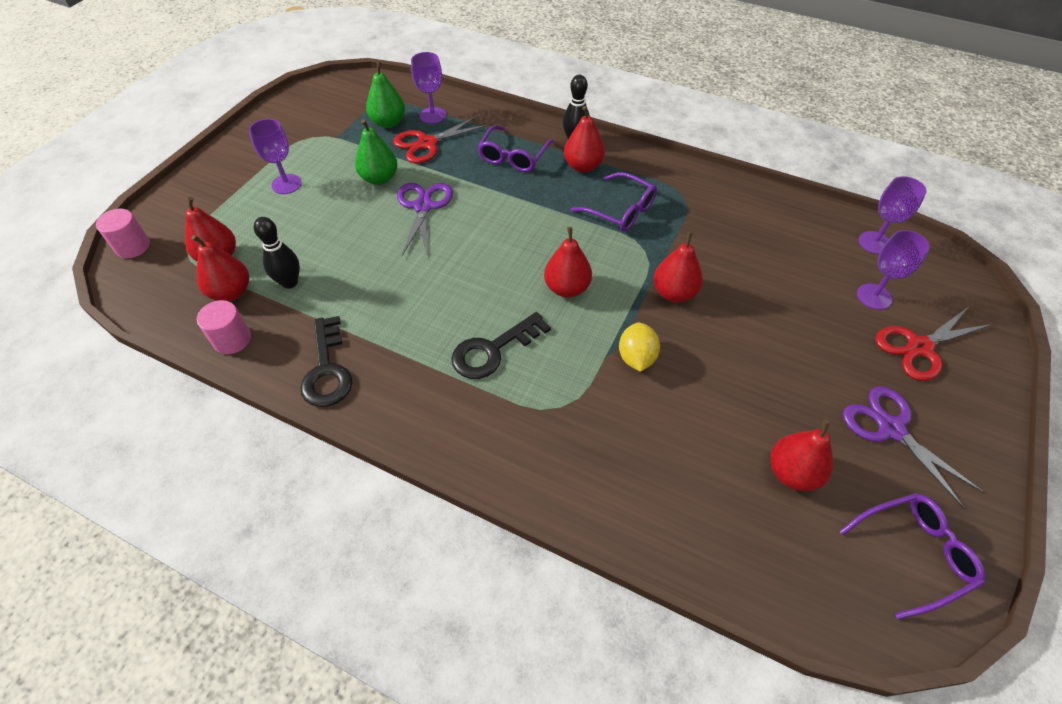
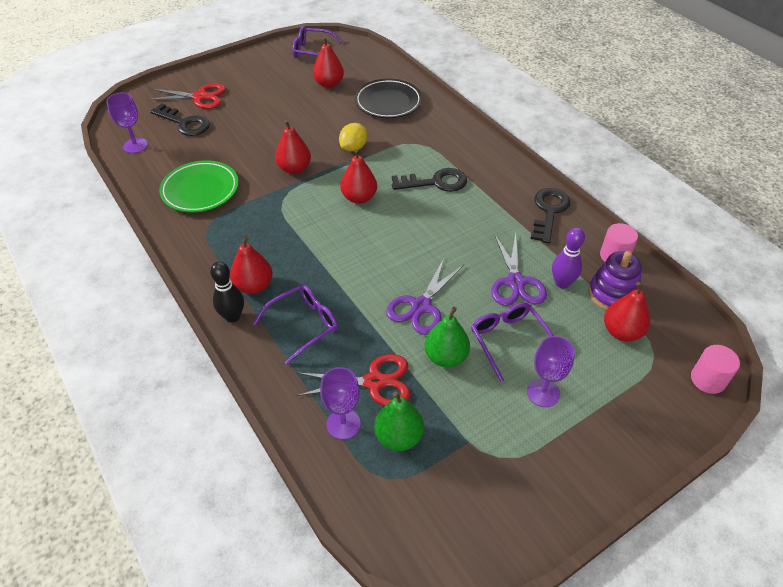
camera: 150 degrees left, 5 degrees down
(231, 292) = (612, 294): red pear -> purple stacking toy
(289, 282) = (562, 283): black bowling pin -> purple bowling pin
(621, 210) = (267, 234): purple glasses -> purple glasses (508, 340)
(666, 476) = (388, 102): none -> black plate
(737, 225) = (200, 190): none -> green plate
(874, 296) = (184, 123): purple goblet -> black key
(891, 428) = (264, 80): purple scissors -> purple scissors (516, 282)

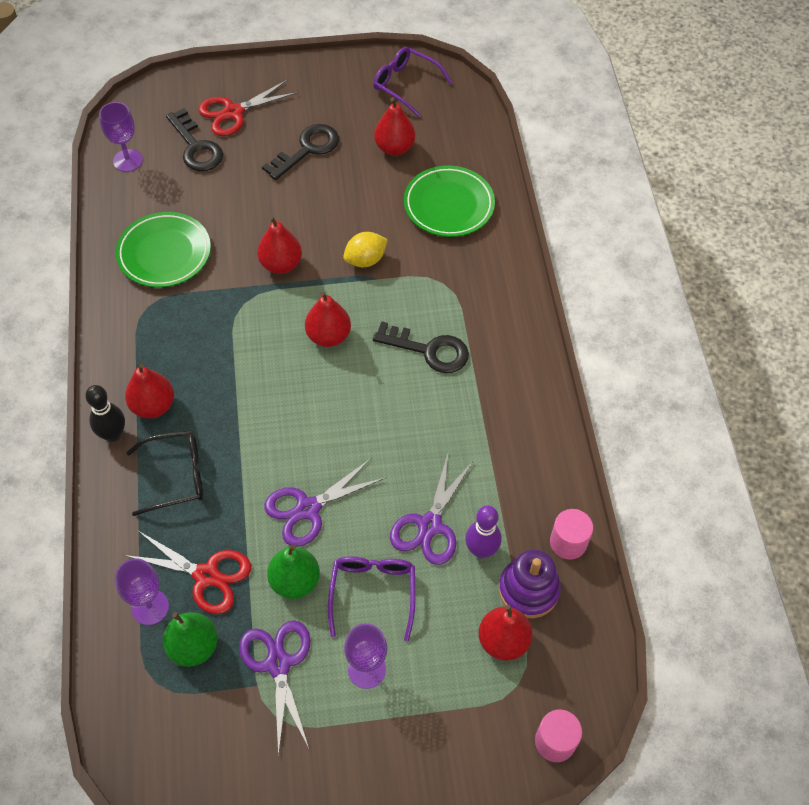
camera: 25 degrees right, 10 degrees up
(200, 97) = (233, 112): red scissors -> red scissors turned 120 degrees clockwise
(304, 324) = (176, 476): purple glasses -> black glasses
(388, 102) = (448, 205): black plate -> green plate
(474, 419) = (278, 664): none -> purple scissors
(549, 212) = (535, 449): black key -> black key (307, 149)

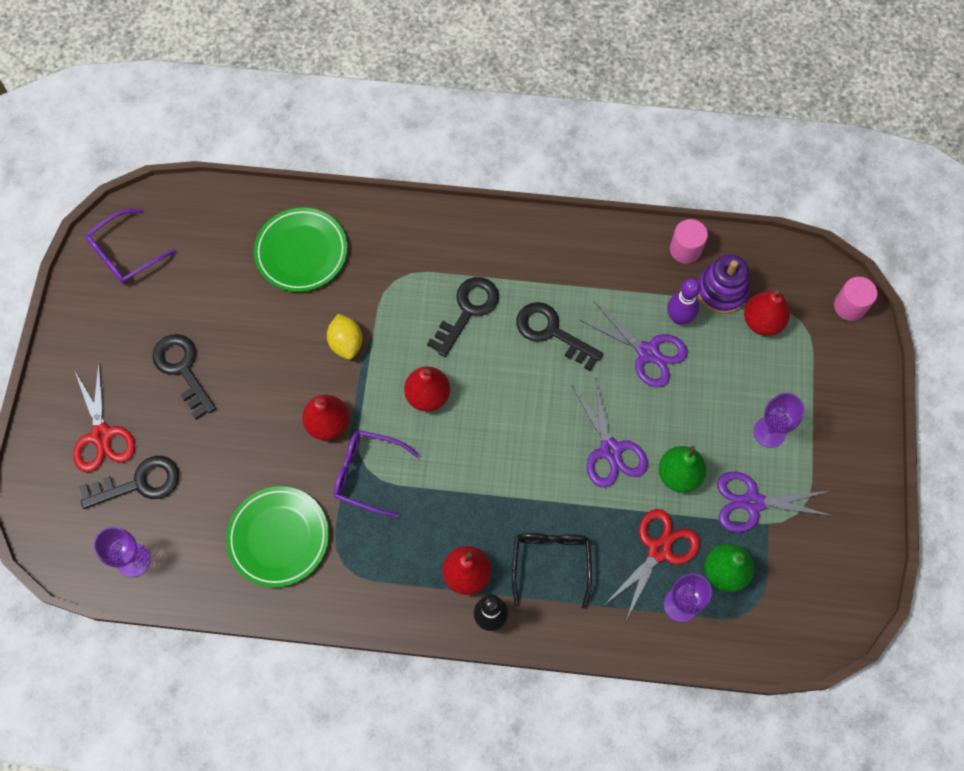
camera: 75 degrees left, 10 degrees up
(373, 592) = (701, 412): purple glasses -> purple glasses (367, 474)
(394, 148) = (210, 284): red pear -> none
(426, 429) = (552, 332): none -> black key

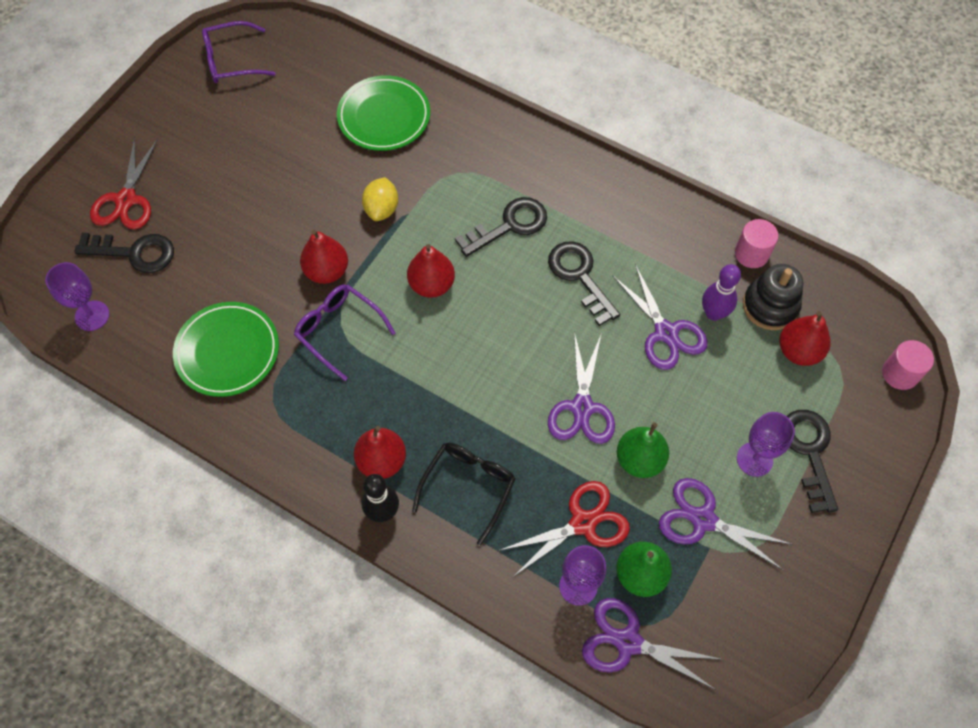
camera: 25 degrees right, 5 degrees down
(183, 370) = (226, 174): black key -> black key (809, 452)
(721, 291) = (770, 306): purple stacking toy -> black stacking toy
(741, 632) = (628, 642): none -> purple scissors

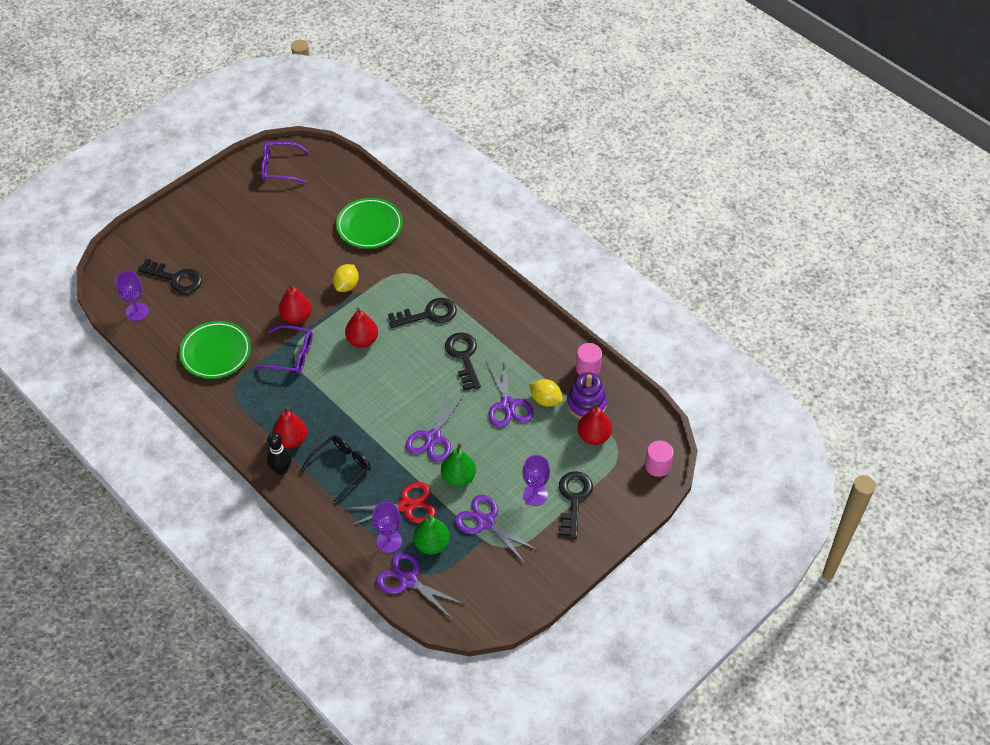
camera: 15 degrees right, 10 degrees down
(126, 200) = (181, 244): red scissors -> none
(338, 330) = (291, 355): purple glasses -> purple glasses turned 135 degrees clockwise
(713, 313) = (545, 400): purple bowling pin -> yellow lemon
(770, 306) = (586, 404): black stacking toy -> purple stacking toy

